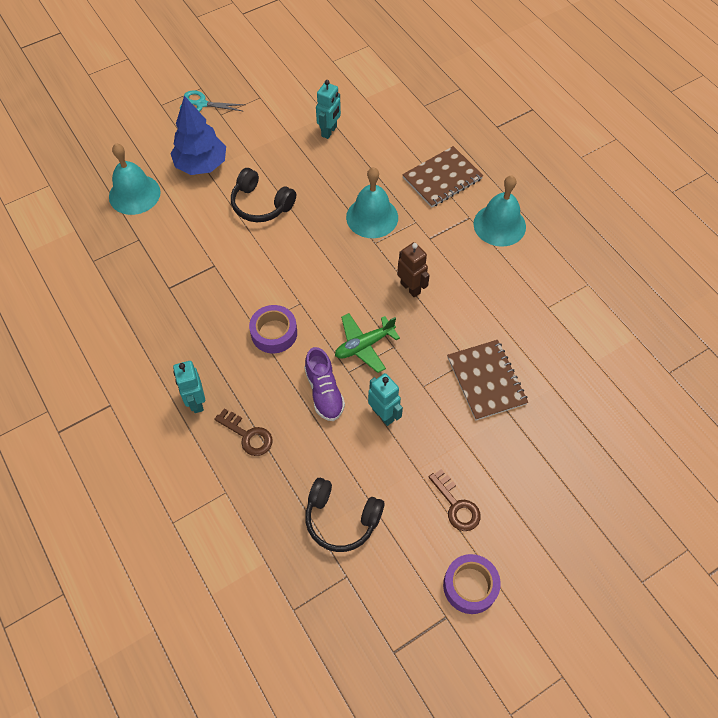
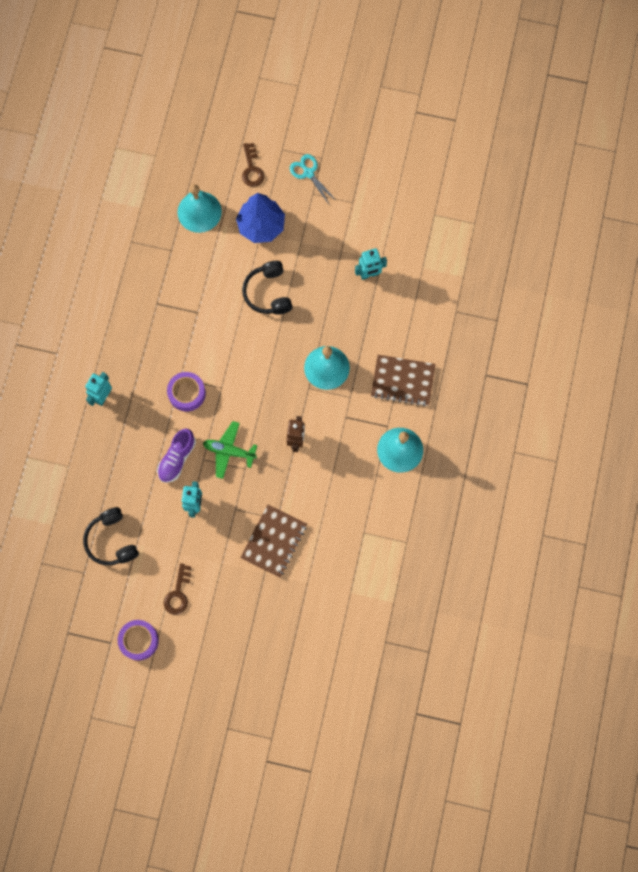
camera: 45 degrees right, 15 degrees up
(248, 435) = (111, 444): brown key -> brown key (252, 169)

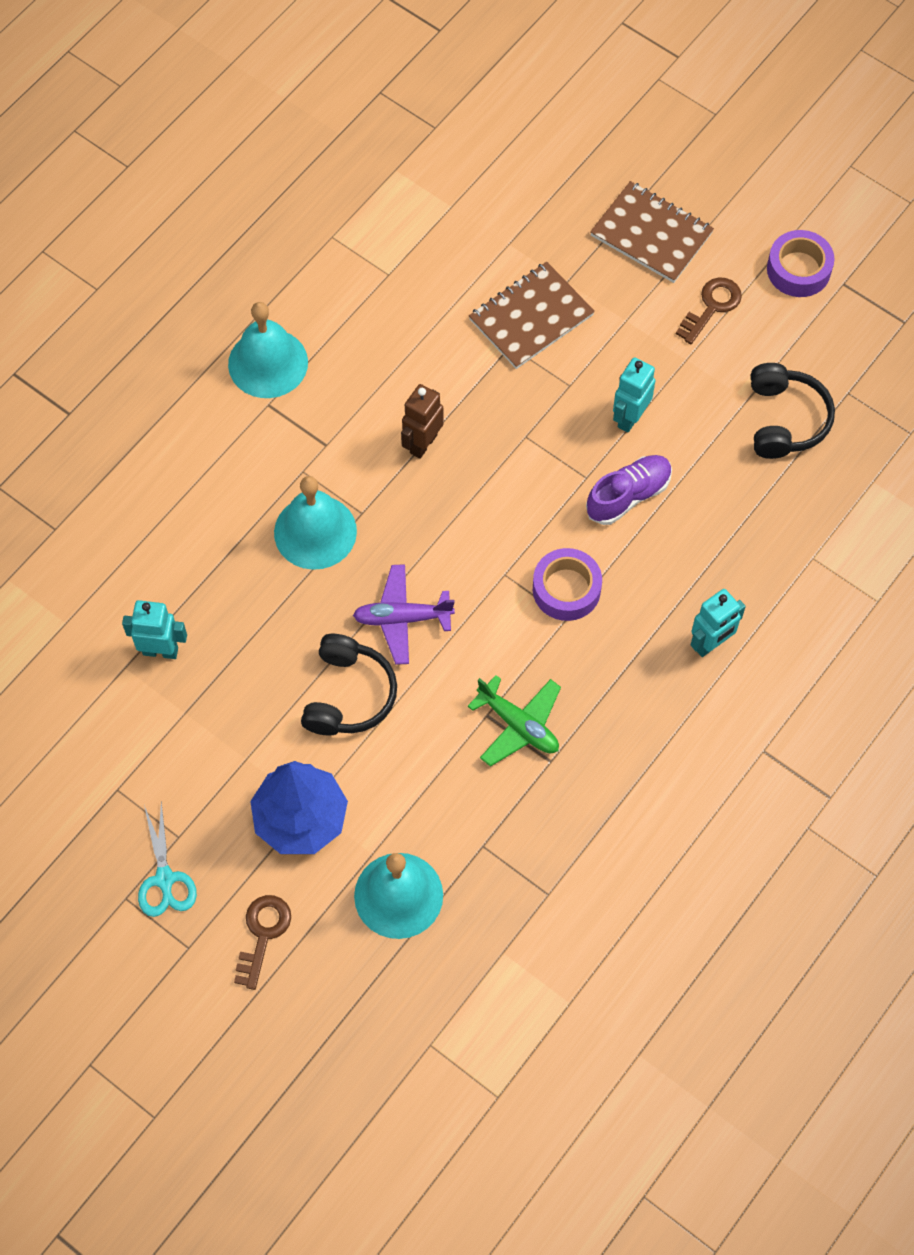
camera: 155 degrees left, 10 degrees down
(229, 451) = (538, 472): green plane -> green plane (518, 725)
(261, 342) = (402, 618): none -> purple plane
(402, 381) = (204, 460): brown notebook -> brown notebook (651, 234)

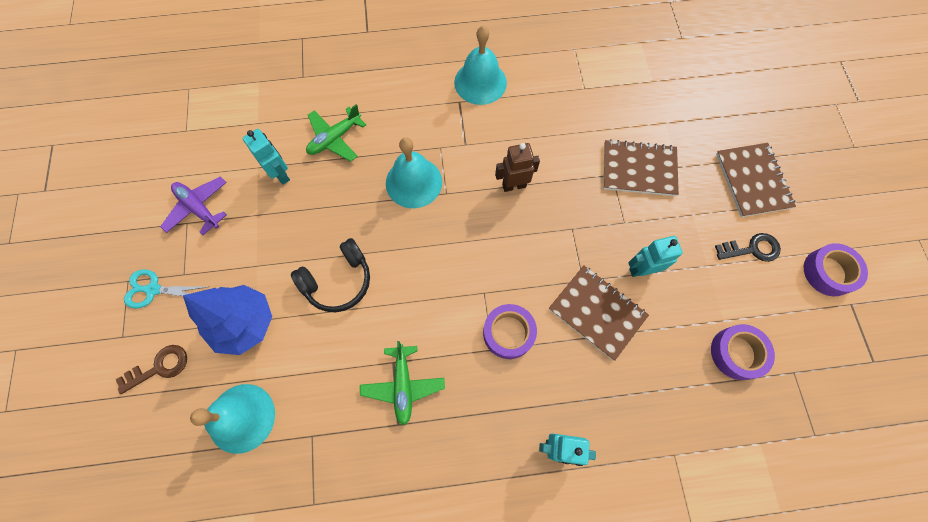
camera: 45 degrees right, 5 degrees up
(164, 879) = (153, 289): turquoise scissors -> turquoise scissors turned 60 degrees clockwise
(175, 562) = (335, 138): none -> green plane
(402, 618) = (407, 266): purple plane -> purple plane (199, 208)
(628, 495) = (597, 312): purple shoe -> brown notebook
(712, 307) = (751, 249): brown key -> black key
(785, 420) = (737, 353): black headphones -> purple tape

